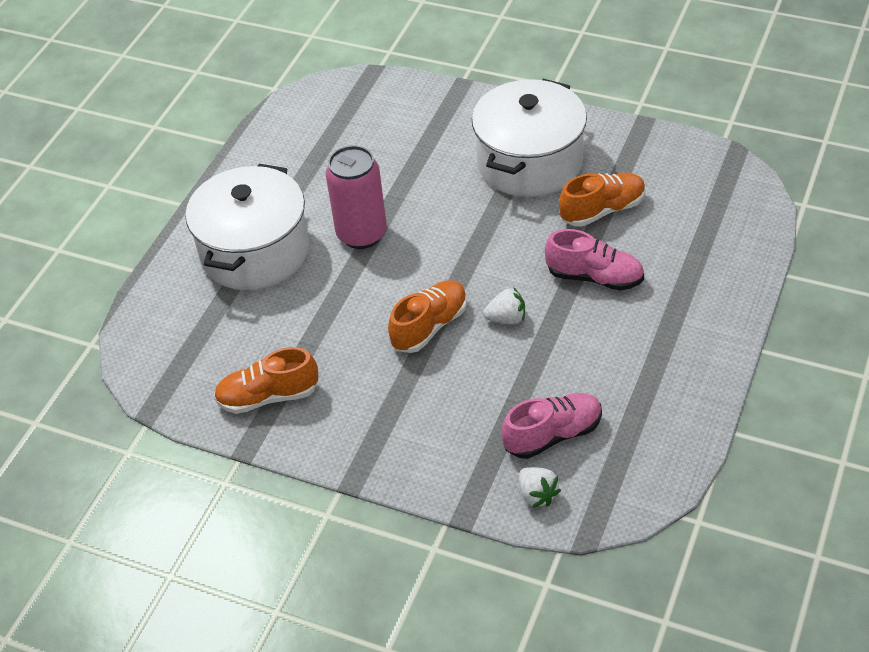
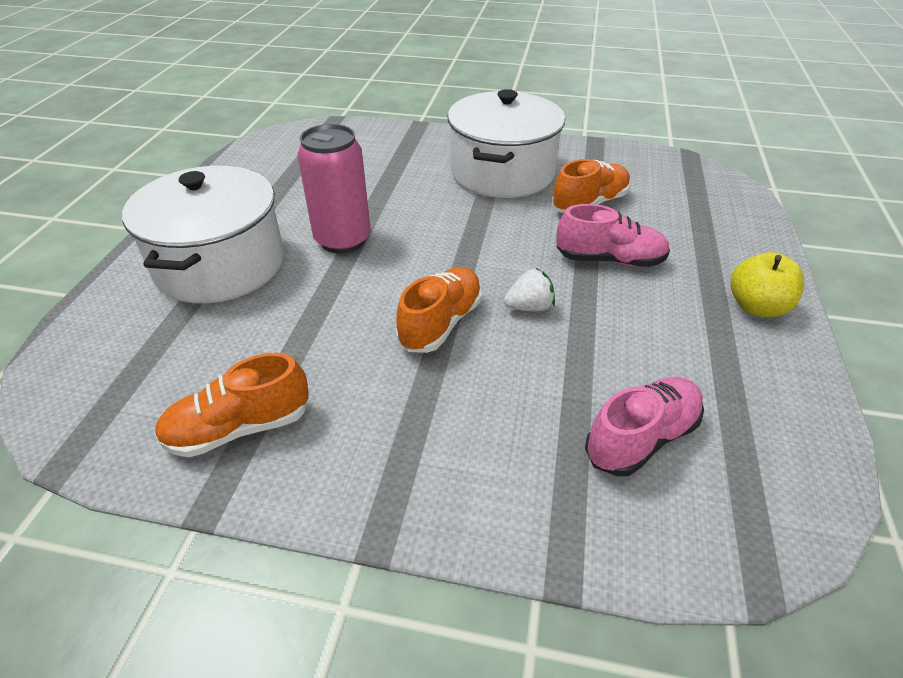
camera: 15 degrees left, 5 degrees down
(537, 495) = (658, 529): white strawberry -> none
(702, 337) = (756, 307): none -> yellow apple

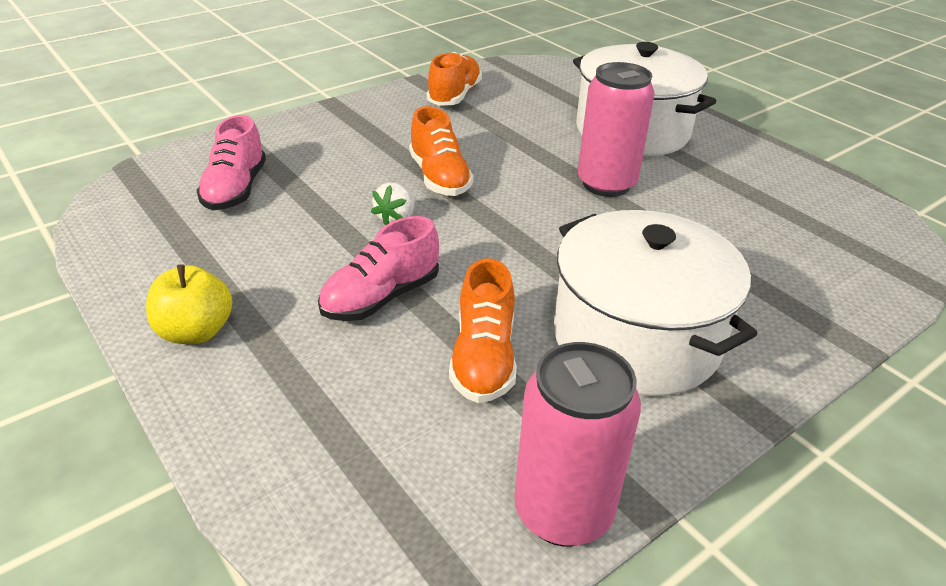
camera: 130 degrees right, 5 degrees down
(627, 153) = (563, 511): none -> pink can

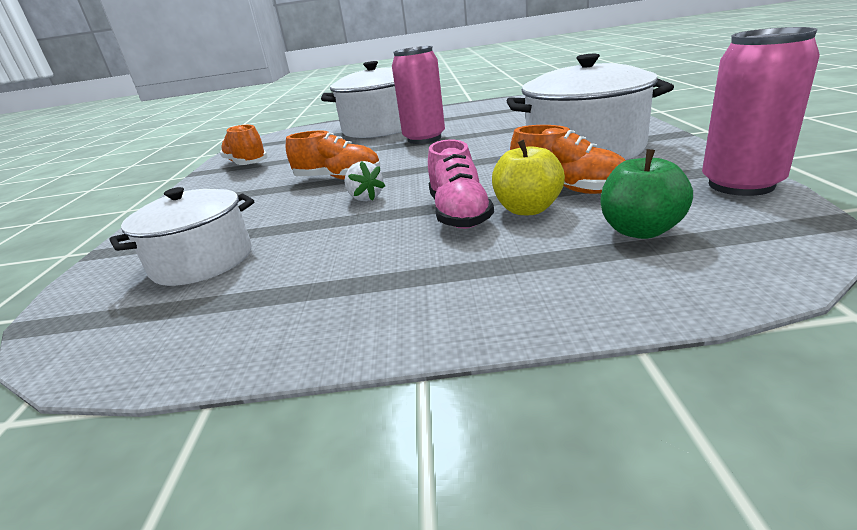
camera: 50 degrees left, 10 degrees down
(196, 332) = (408, 306): yellow apple -> yellow apple (527, 209)
(235, 189) = (203, 261): pink shoe -> white pot
(386, 440) = (640, 230): none -> green apple

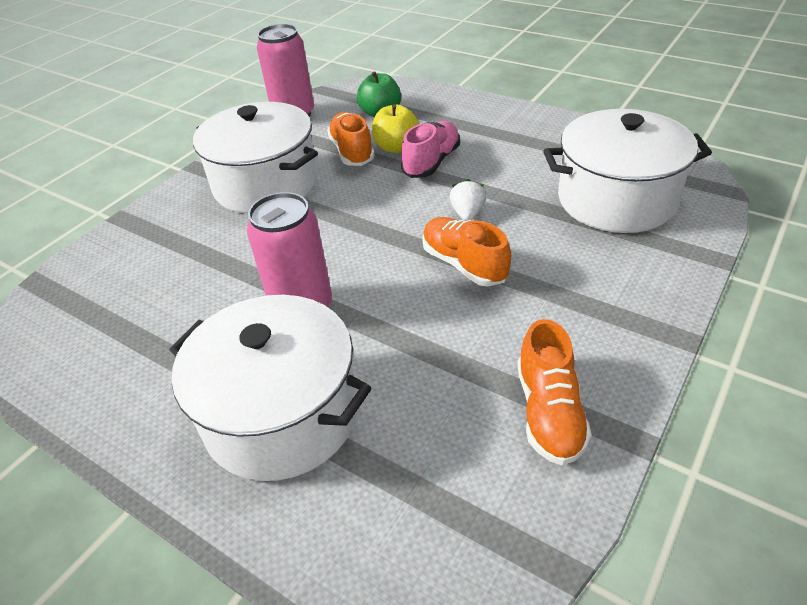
camera: 145 degrees left, 15 degrees up
(203, 261) = (616, 199): white pot -> white pot, size x1.53

